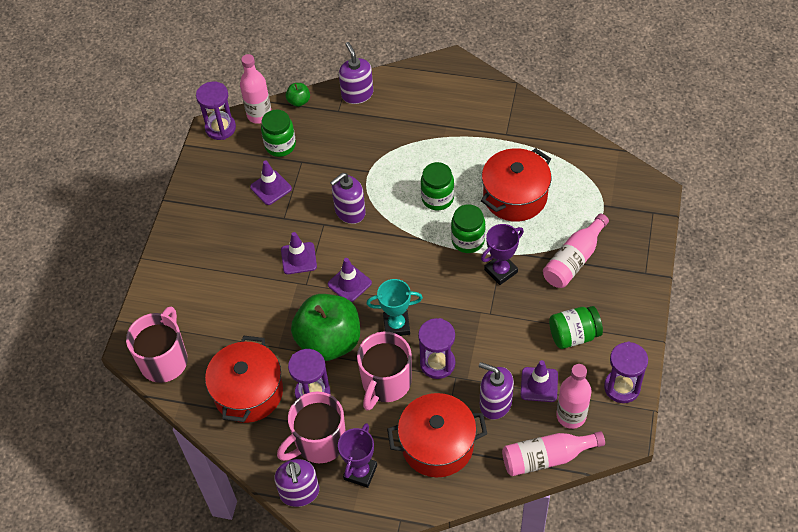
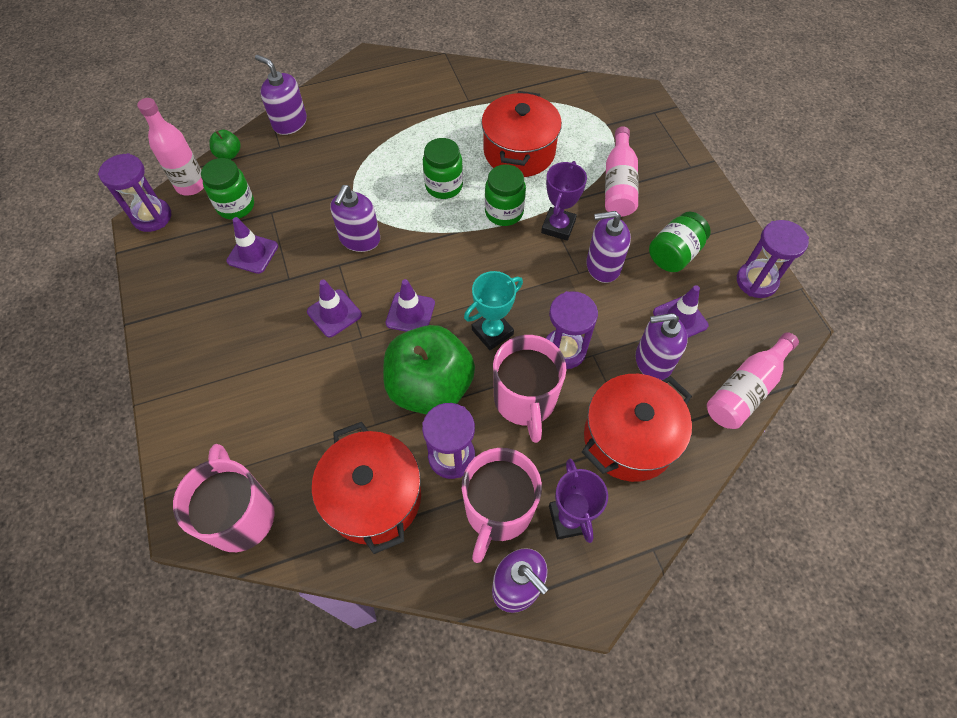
camera: 35 degrees left, 5 degrees up
(511, 317) = (603, 266): none -> purple soap dispenser
(571, 416) = (734, 334): pink bottle -> none

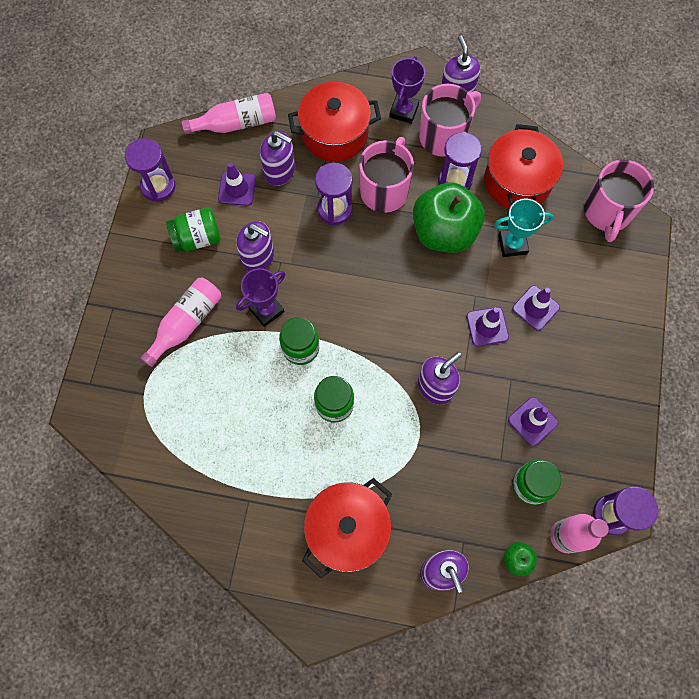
camera: 150 degrees left, 10 degrees up
(410, 313) = (428, 296): purple traffic cone -> purple traffic cone (535, 308)
(492, 332) = (376, 249): turquoise trophy -> turquoise trophy (512, 244)
(519, 152) = (244, 406): red pot -> red pot (347, 529)

